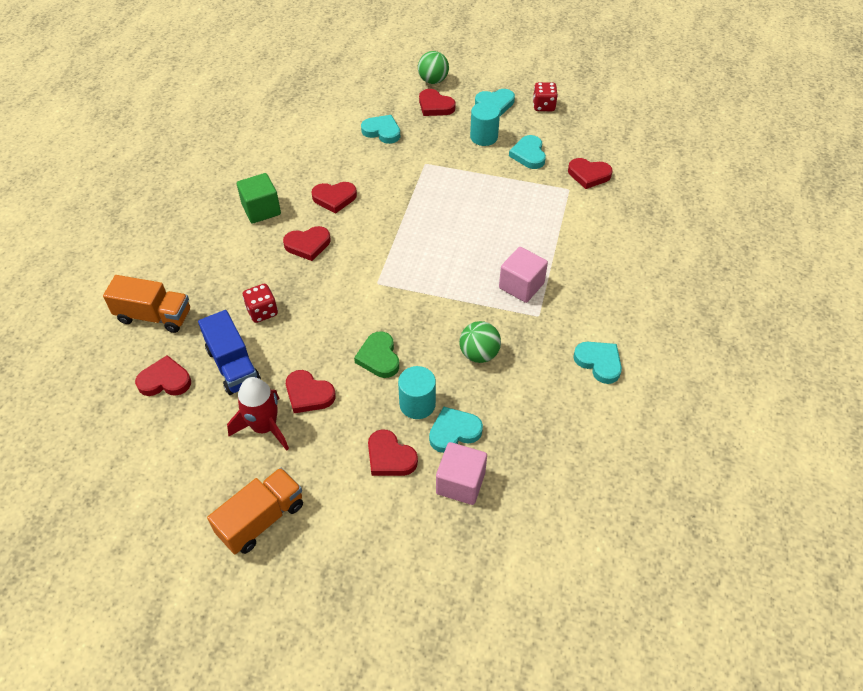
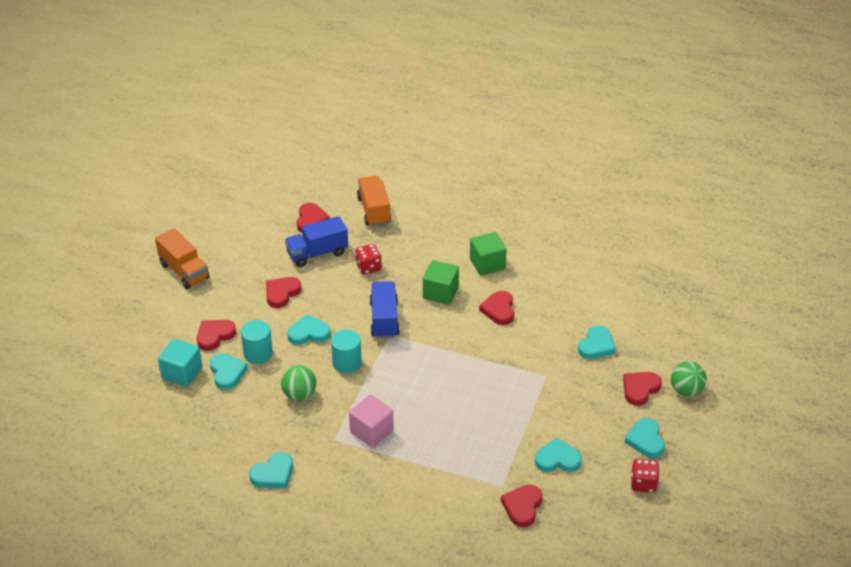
camera: 95 degrees right, 10 degrees down
(154, 316) = (374, 211): orange truck -> orange truck turned 150 degrees clockwise
(264, 427) = (258, 271): red rocket -> none
(308, 245) = (440, 293): red heart -> green cube
(352, 289) = (384, 319): none -> blue truck
(379, 357) = (308, 333): green heart -> turquoise heart
(460, 483) = (182, 373): pink cube -> turquoise cube
(484, 137) = (587, 425): turquoise cylinder -> turquoise cylinder (347, 363)

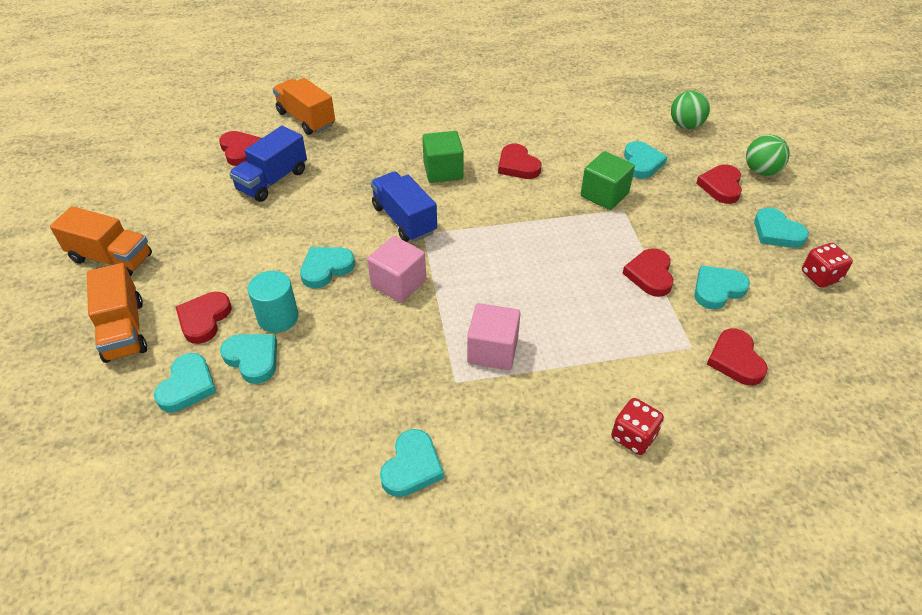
camera: 30 degrees left, 5 degrees up
(166, 323) = (124, 330): none -> orange truck
(182, 373) = (187, 386): turquoise cube -> turquoise heart
(282, 293) = (259, 237): red heart -> red heart (650, 275)
(299, 394) = (368, 345): green ball -> green ball (685, 125)
(347, 363) = (398, 283): turquoise cylinder -> pink cube
(368, 267) = (343, 174): red dice -> red dice (633, 437)
(487, 264) = (467, 128): green cube -> green cube (604, 195)

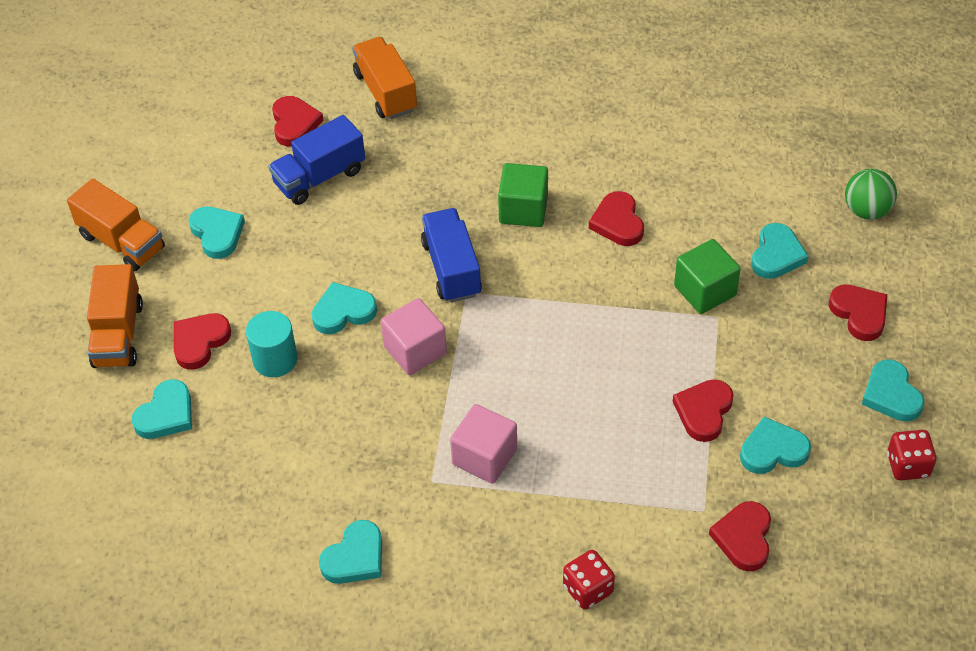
camera: 20 degrees right, 5 degrees up
(253, 359) = (236, 401): turquoise heart -> turquoise heart (217, 234)
(721, 186) = (859, 314): red heart -> red heart turned 120 degrees clockwise
(761, 171) = (926, 304): green ball -> none

